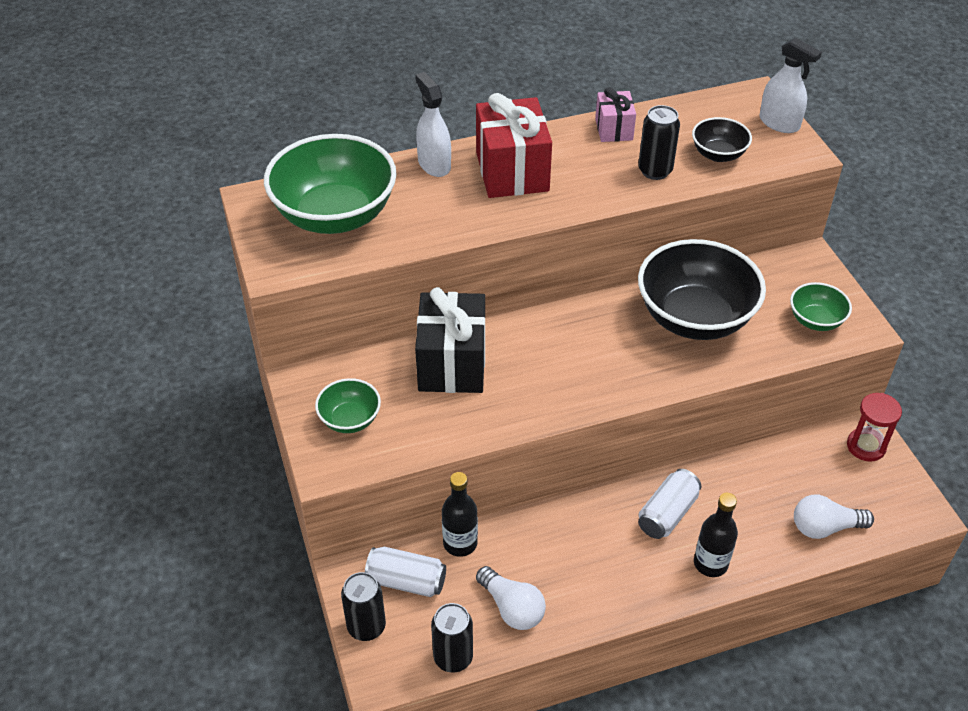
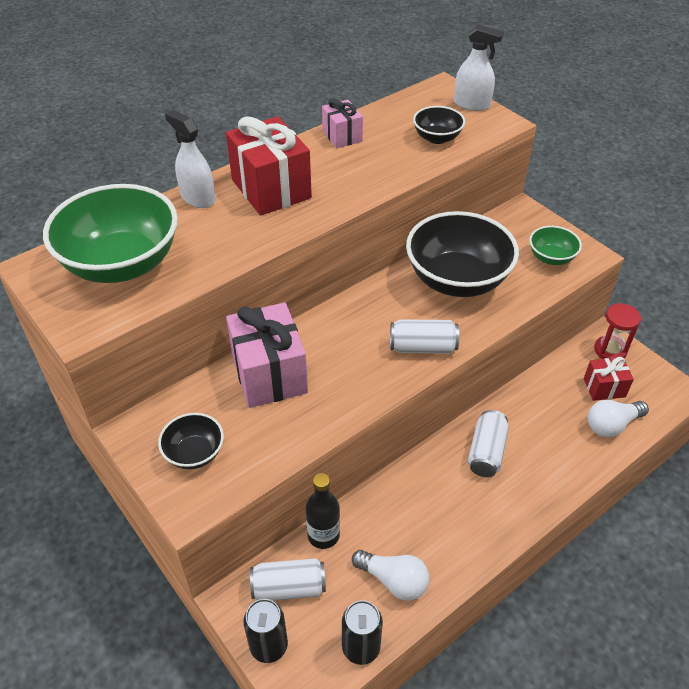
camera: 20 degrees left, 0 degrees up
(350, 419) = (194, 453): green bowl -> black bowl
(452, 364) = (269, 374): black gift -> pink gift
(622, 379) = (422, 347): none -> white can
(655, 171) = (392, 162): black can -> none
(710, 563) = (540, 484): black bottle -> none
(837, 485) = (604, 388): none -> red gift

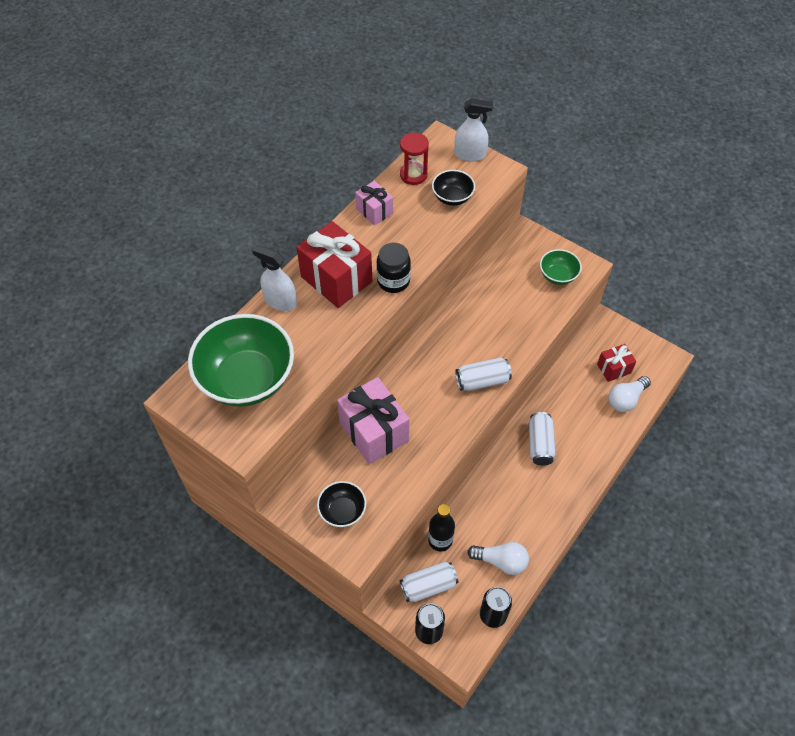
camera: 15 degrees left, 10 degrees up
(336, 202) = (393, 281): none -> black jar
(457, 280) = (491, 313): black bowl -> none
(610, 350) = (611, 334): red hourglass -> red hourglass (413, 175)

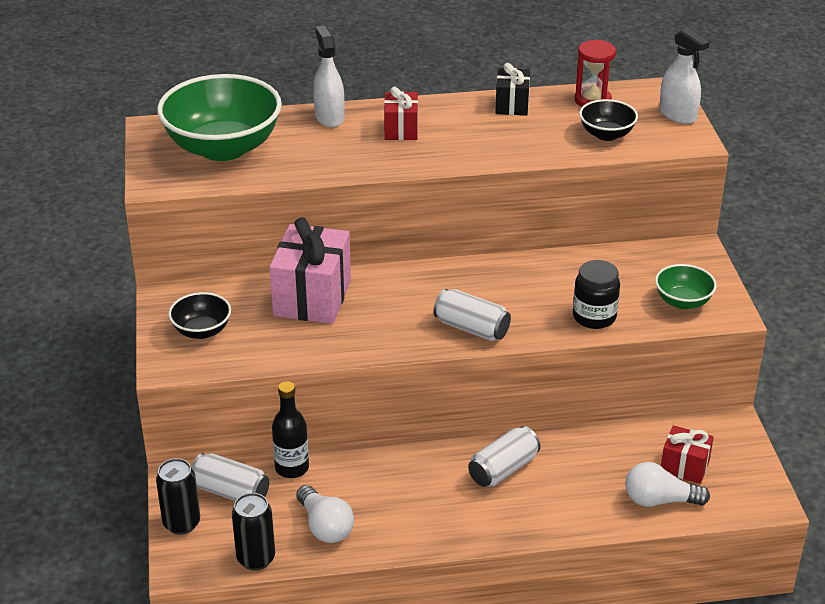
camera: 45 degrees right, 20 degrees down
(336, 279) = (401, 129): red gift -> red gift, size x0.55
(374, 211) = (512, 105): pink gift -> black gift
(393, 281) = (451, 158): black jar -> black jar (594, 317)

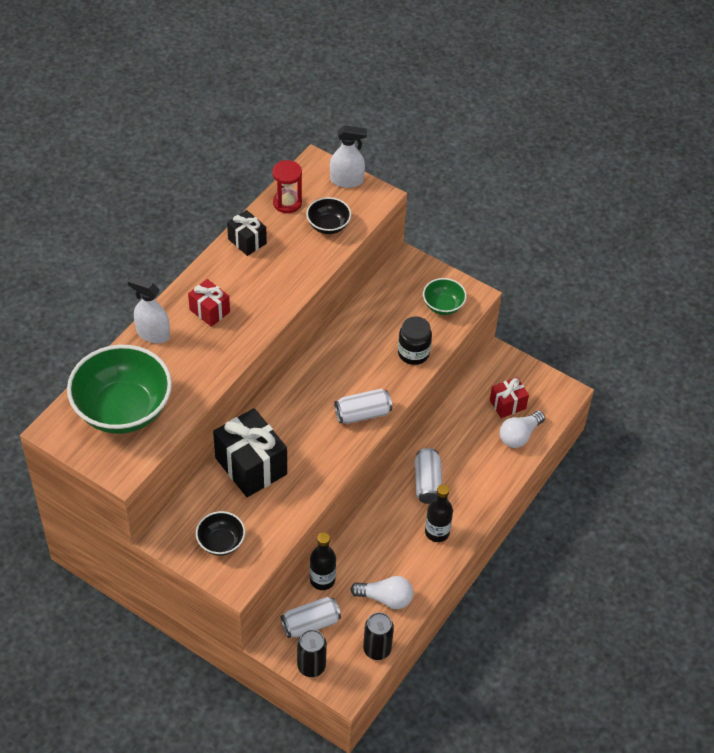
camera: 50 degrees left, 15 degrees up
(312, 298) = (251, 466): pink gift -> black gift
(453, 514) = (437, 532): none -> black bottle

